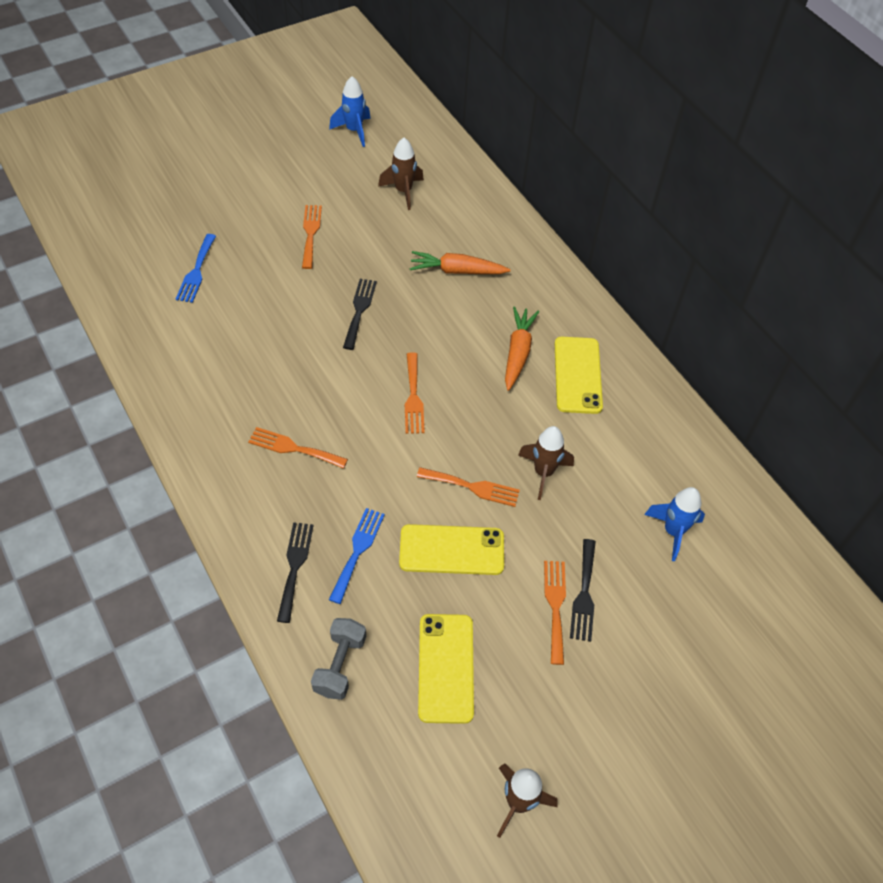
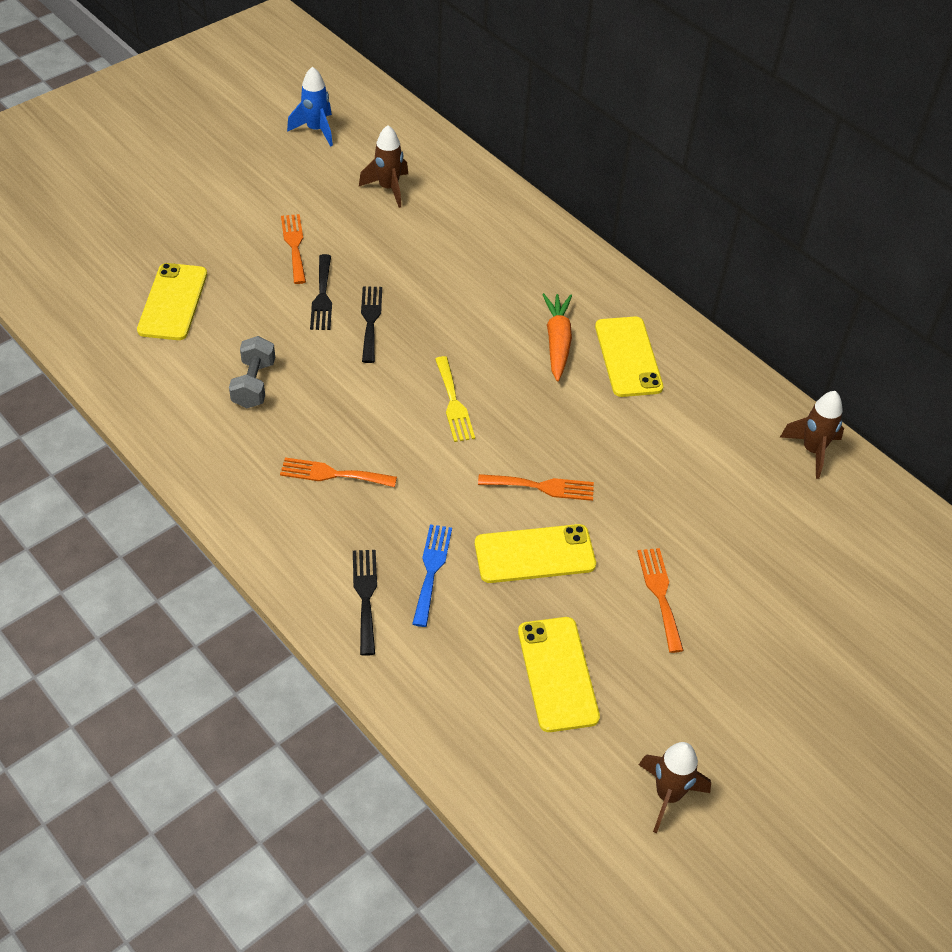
camera: 10 degrees left, 5 degrees down
(196, 271) = (173, 302): blue fork -> yellow phone
(340, 665) = (441, 689): grey dumbbell -> grey dumbbell (254, 384)
(413, 397) = (453, 403): orange fork -> yellow fork
(457, 271) = (470, 265): orange carrot -> none
(543, 472) = (615, 461): brown rocket -> brown rocket (812, 451)
(584, 594) = (688, 578): black fork -> black fork (322, 296)
(673, 531) = (767, 501): blue rocket -> none

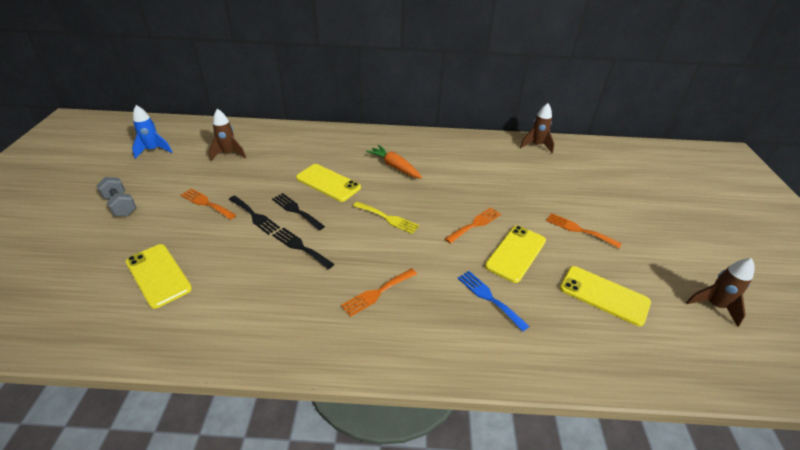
camera: 45 degrees left, 10 degrees down
(254, 384) = (270, 282): grey dumbbell -> grey dumbbell (121, 205)
(365, 596) = (481, 339): black fork -> black fork (300, 247)
(628, 357) = (429, 155): yellow phone -> yellow phone (328, 183)

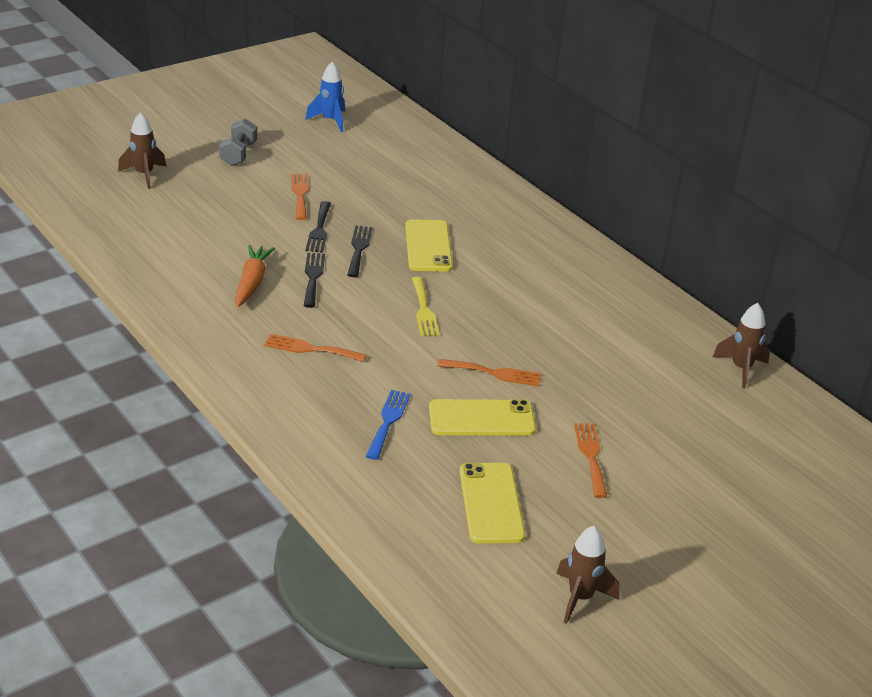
camera: 50 degrees right, 5 degrees down
(158, 275) = (189, 223): yellow phone -> none
(229, 154) = (387, 163): brown rocket -> brown rocket (144, 175)
(395, 167) = (521, 276): orange carrot -> orange carrot (252, 282)

